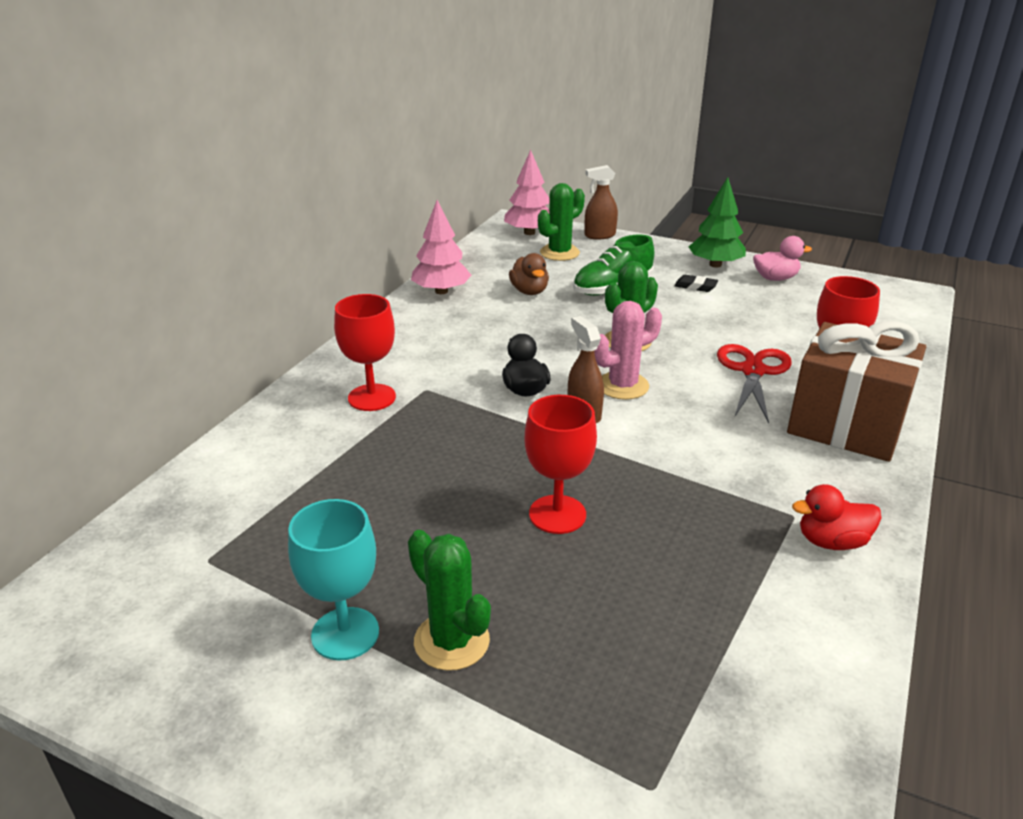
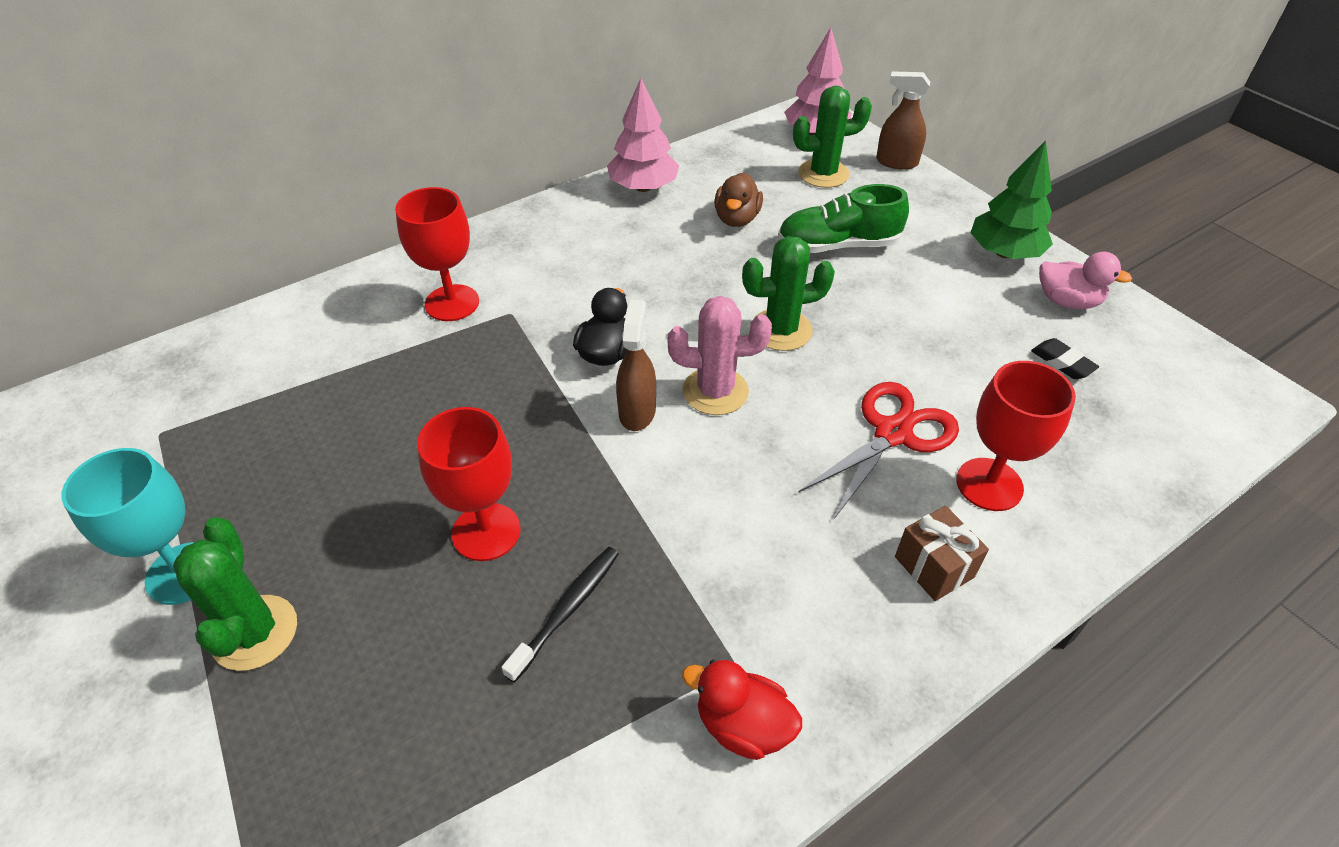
camera: 30 degrees right, 15 degrees up
(662, 532) = (567, 610): none -> black toothbrush
(695, 287) = (944, 278): black eraser -> black eraser (1062, 363)
(846, 425) = (934, 567): brown gift -> brown gift, size x0.44

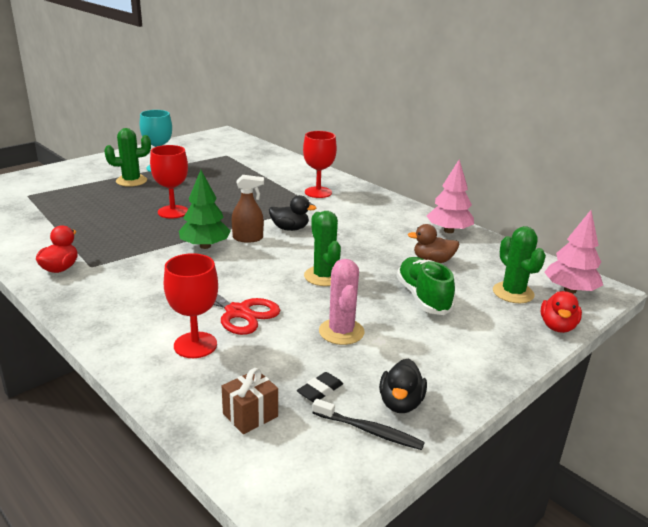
camera: 80 degrees right, 20 degrees down
(567, 610) = (129, 230): black toothbrush -> black toothbrush (369, 431)
(715, 391) = (266, 258): pink cactus -> pink cactus (341, 332)
(896, 162) = (557, 326): brown spray bottle -> red duck
(934, 567) = (135, 321): brown gift -> brown gift (250, 415)
(1004, 253) = (454, 374): green tree -> green tree (205, 246)
(1067, 301) = (400, 403): pink duck -> black duck

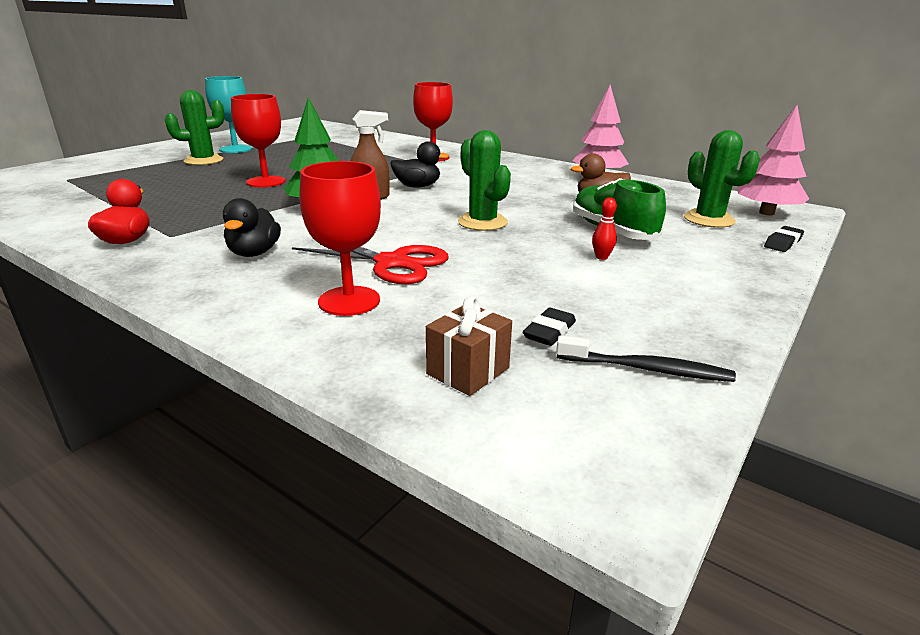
camera: 10 degrees left, 0 degrees up
(341, 332) = (537, 270): pink cactus -> none
(398, 324) = (601, 257): none -> red bowling pin
(400, 403) = (664, 333): black duck -> black duck (254, 253)
(557, 326) = (783, 243): red duck -> black eraser

